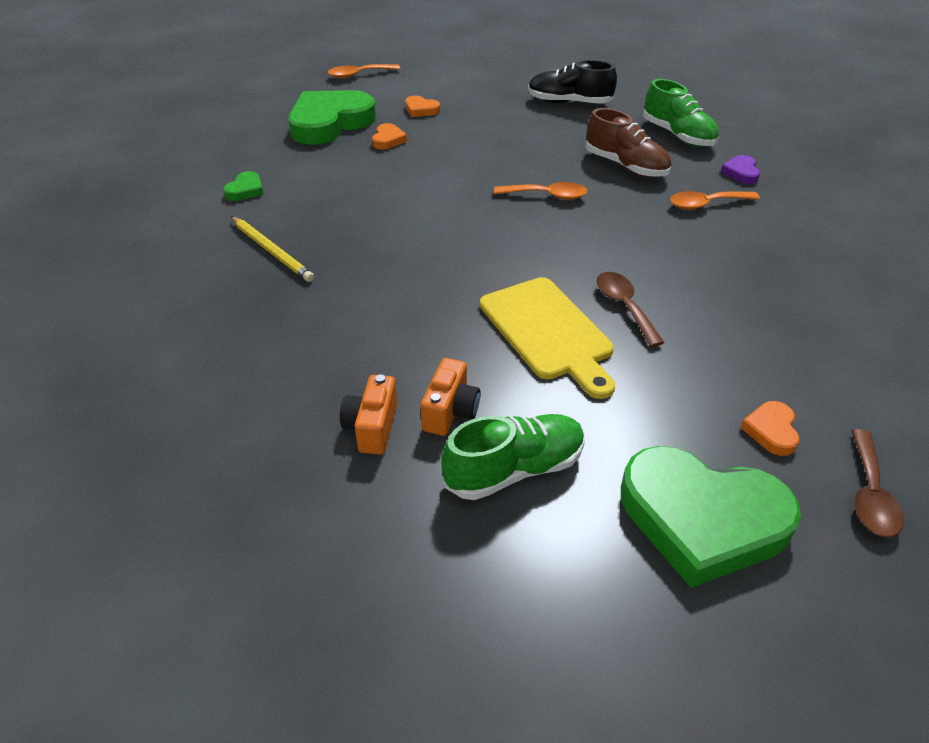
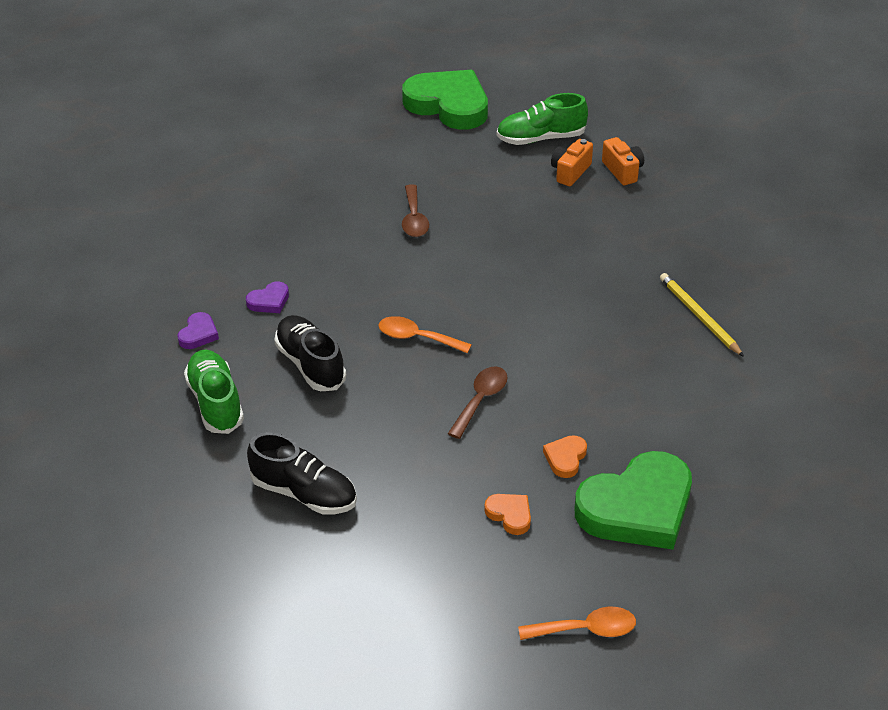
camera: 165 degrees left, 0 degrees up
(245, 190) = (735, 400): green heart -> none
(372, 427) = (622, 171): orange camera -> orange camera turned 45 degrees counterclockwise
(548, 332) = (482, 210): yellow cutting board -> none
(626, 166) = (310, 364): brown shoe -> black shoe
(706, 204) = (269, 301): orange spoon -> purple heart
(771, 431) = (376, 133): orange heart -> none
(869, 494) = (349, 101): brown spoon -> brown spoon (480, 400)

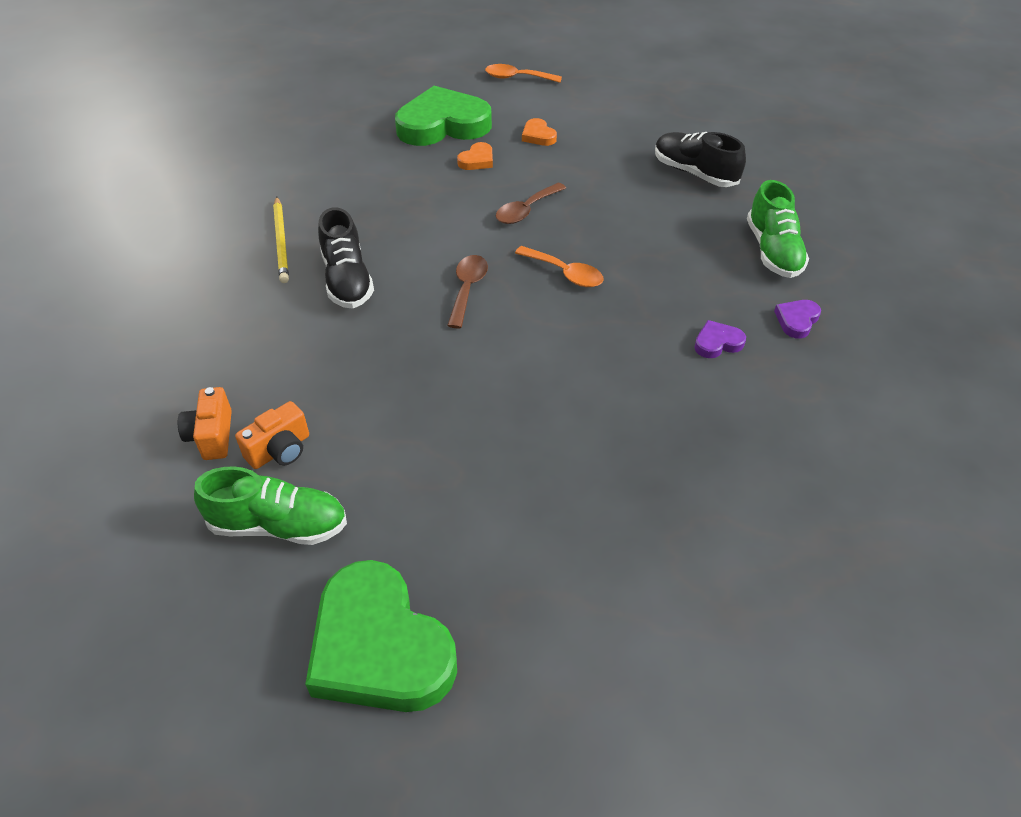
camera: 165 degrees left, 5 degrees up
(310, 364) = (678, 268): black shoe -> black shoe (347, 280)
(414, 219) = (519, 419): brown spoon -> brown spoon (467, 289)

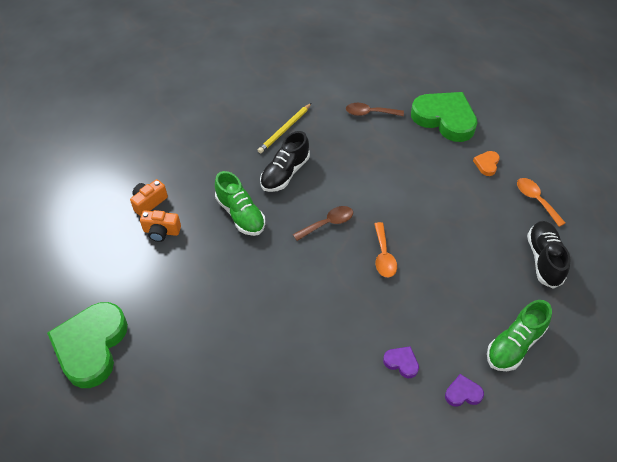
camera: 50 degrees right, 5 degrees up
(279, 525) = (123, 263): green shoe -> green shoe (240, 215)
(477, 160) = (432, 154): orange heart -> none
(517, 78) = (529, 117): orange spoon -> orange spoon (536, 200)
(526, 210) = (415, 204): brown spoon -> brown spoon (369, 113)

